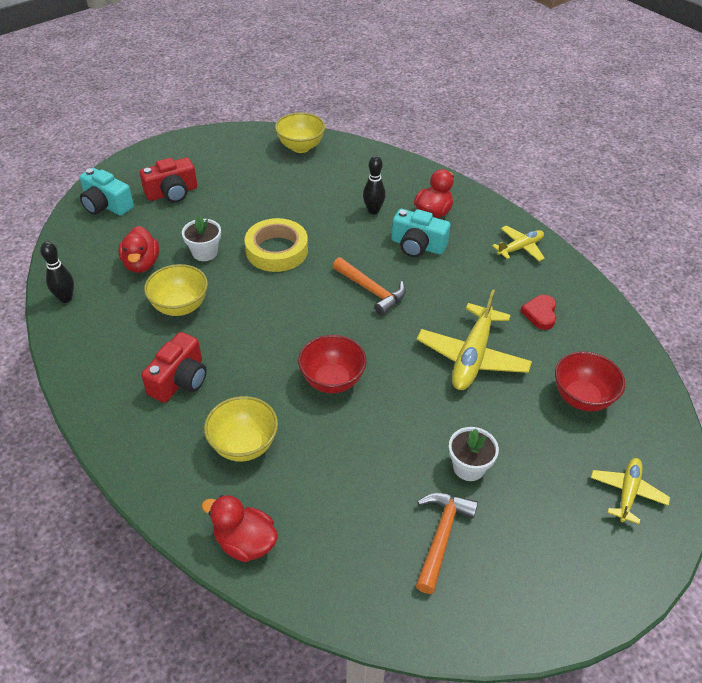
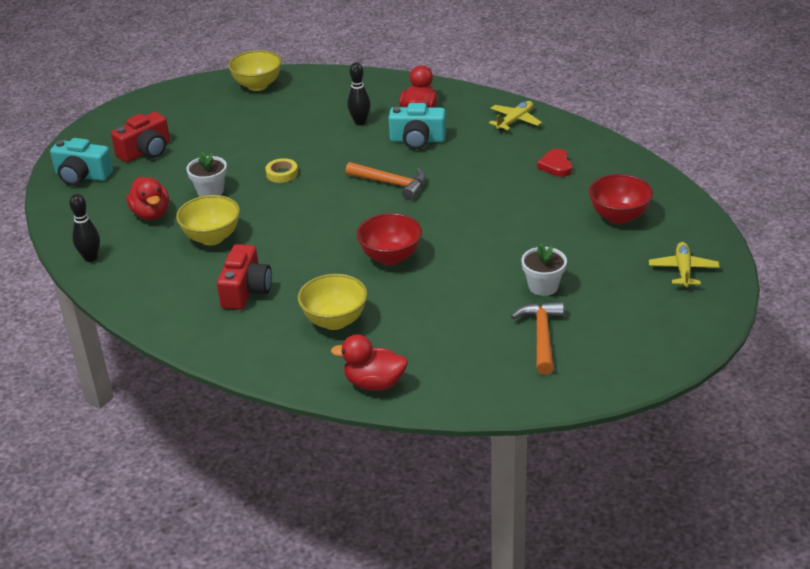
camera: 15 degrees left, 10 degrees down
(277, 250) = (282, 173): yellow tape -> yellow tape, size x0.50
(472, 356) = (509, 210): yellow plane -> none

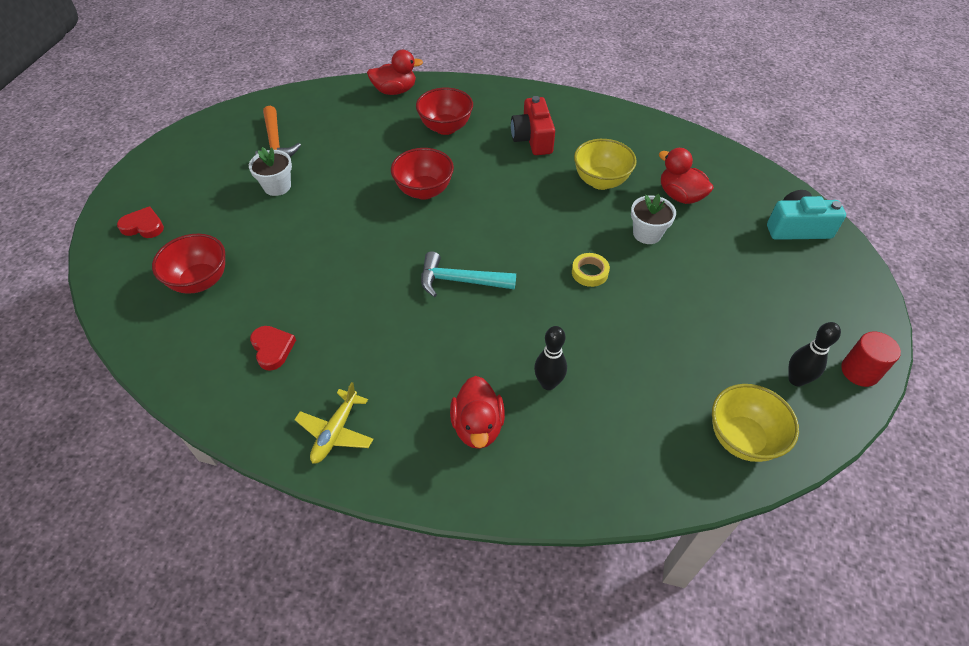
camera: 160 degrees right, 15 degrees up
(90, 258) = (688, 144): black bowling pin -> black bowling pin (796, 380)
(146, 151) = (768, 276): red camera -> none
(149, 99) = (859, 371): none -> red cylinder
(335, 321) = (445, 127): yellow bowl -> red bowl
(391, 184) = (460, 281): orange hammer -> turquoise hammer
(417, 140) = (458, 362): turquoise camera -> none
(683, 270) = (143, 226): yellow plane -> red heart

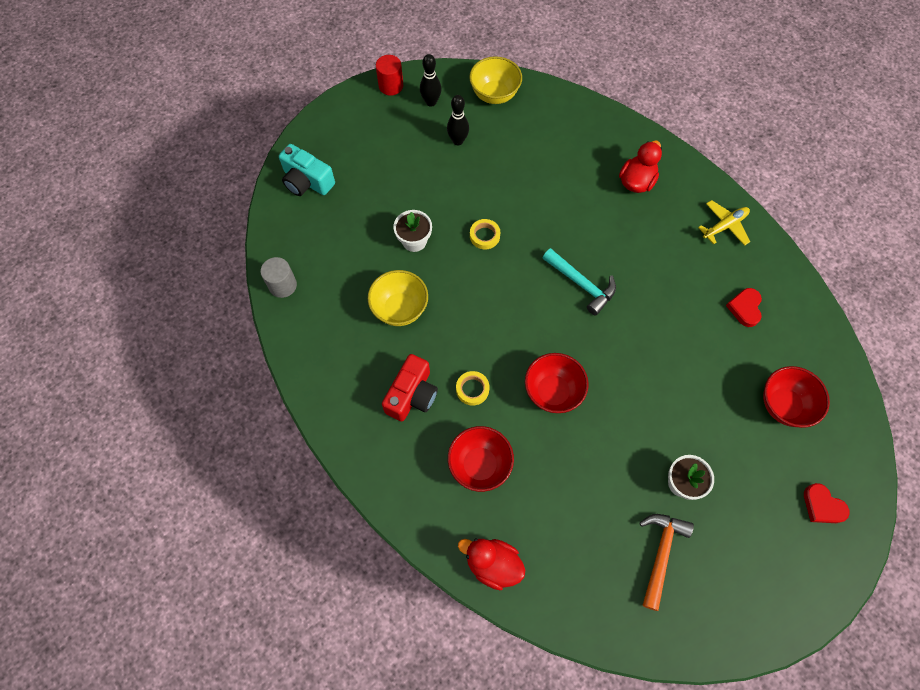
camera: 145 degrees left, 15 degrees up
(490, 162) = (472, 389): none -> yellow tape
(548, 383) = (576, 181): black bowling pin -> black bowling pin (458, 141)
(680, 196) = (354, 257): red duck -> none
(707, 150) = (283, 285): none -> grey cylinder

